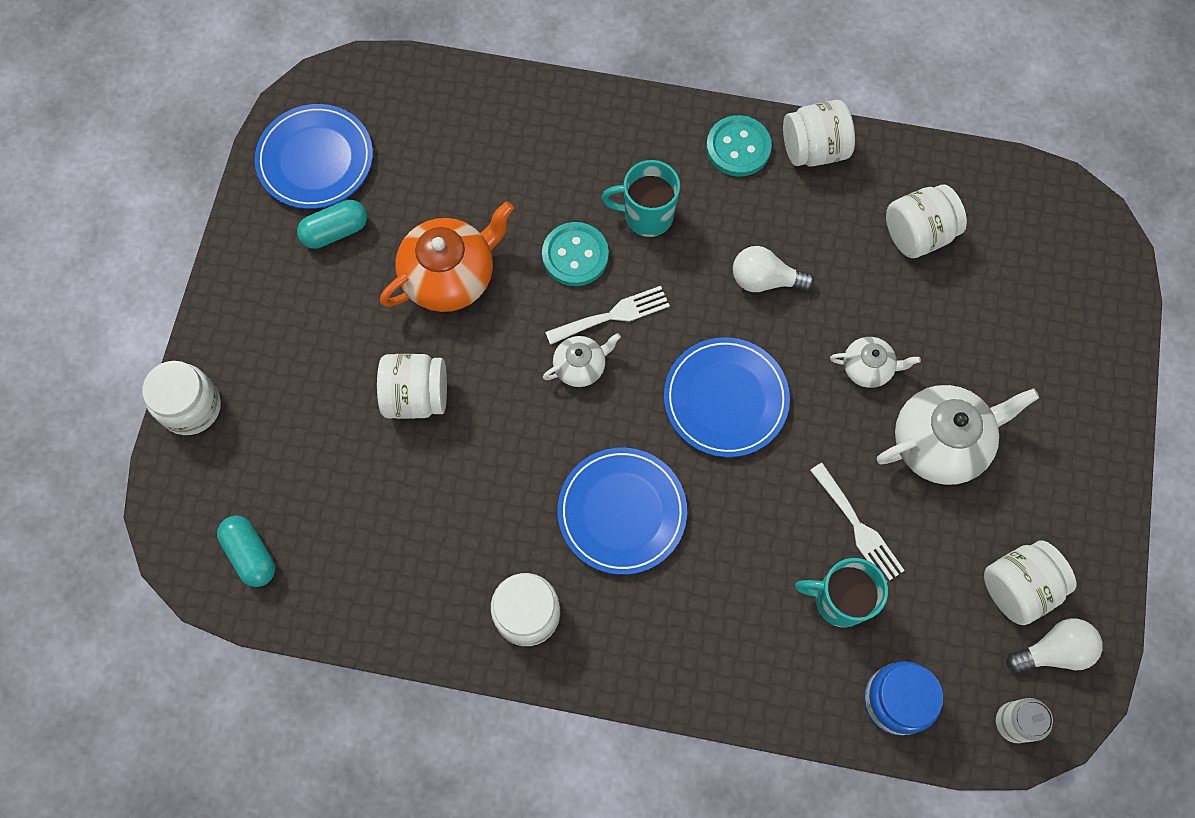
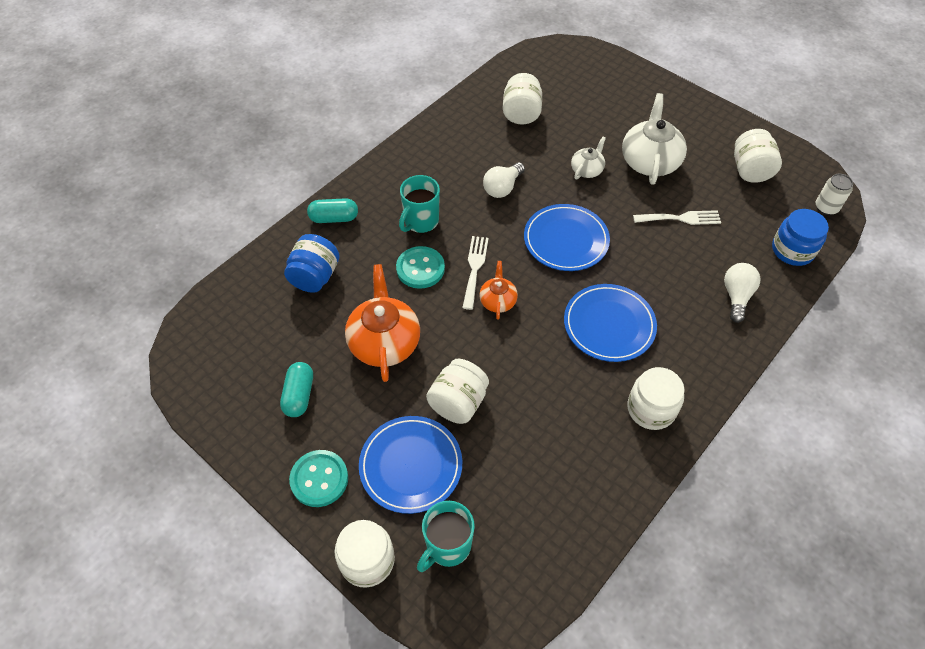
camera: 60 degrees left, 15 degrees down
(251, 554) = (513, 570): turquoise capsule -> turquoise capsule (334, 218)
(315, 159) = (234, 382): blue plate -> blue plate (411, 465)
(494, 151) = (315, 276): none -> blue jar
(580, 366) = (498, 301): white teapot -> orange teapot
(738, 147) = (410, 160): turquoise button -> turquoise button (319, 479)
(813, 149) = (437, 130): white jar -> none
(839, 600) = (720, 247): turquoise mug -> turquoise mug (447, 546)
(1053, 650) = (792, 173): white light bulb -> white light bulb (736, 296)

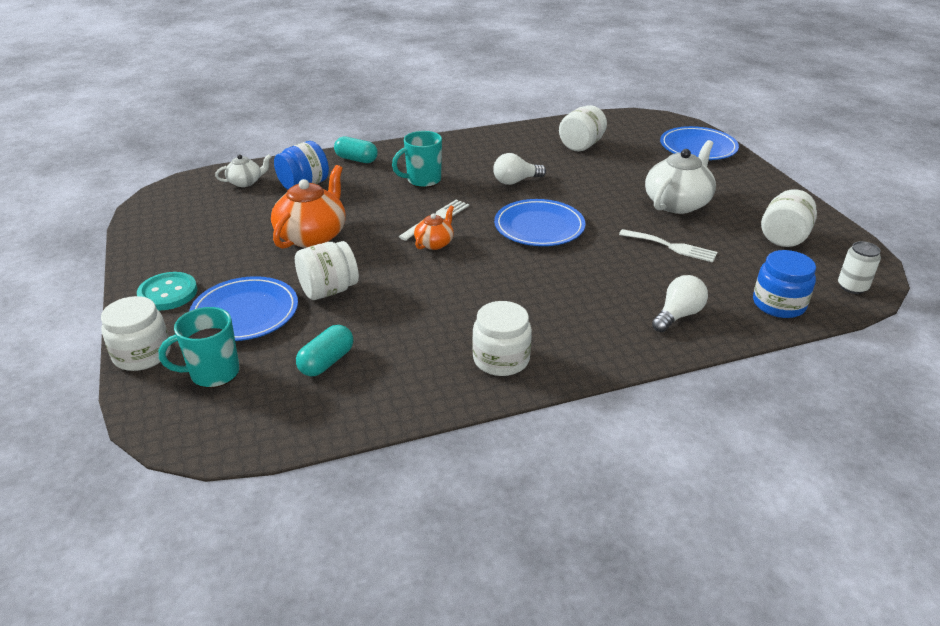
camera: 30 degrees right, 20 degrees down
(299, 395) = (212, 242): turquoise capsule -> turquoise capsule (326, 362)
(420, 268) = (391, 205): turquoise button -> none
(587, 170) = (607, 192): white teapot -> white teapot (245, 182)
(609, 325) = (521, 290): blue plate -> blue plate (698, 147)

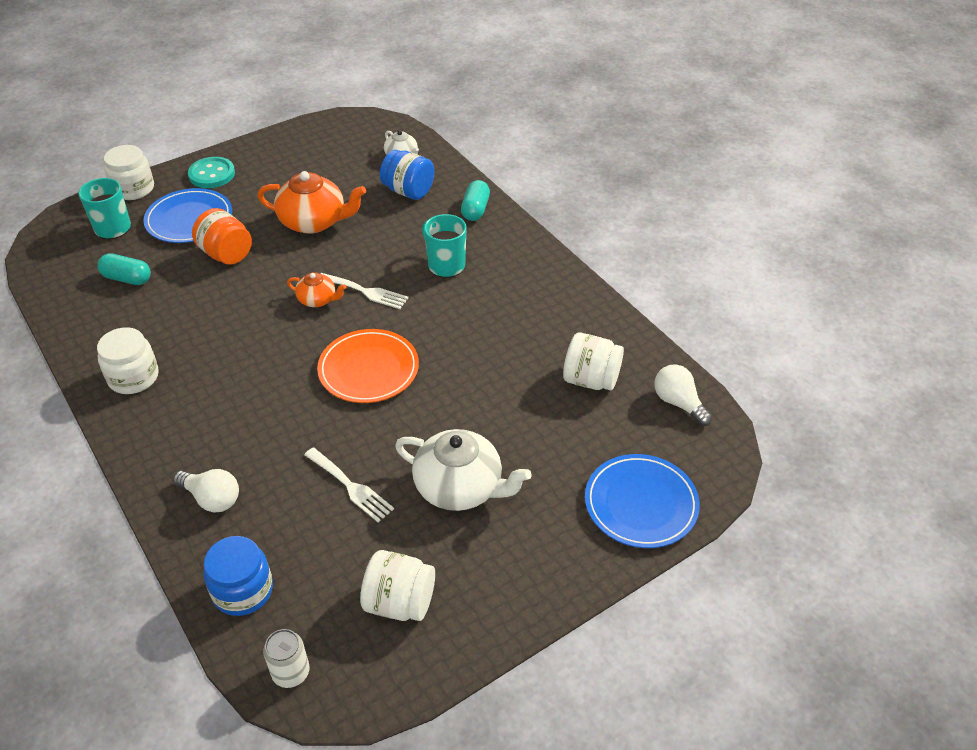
camera: 75 degrees right, 10 degrees up
(329, 290) = (226, 254): white jar -> orange jar
(516, 181) = (468, 335): white light bulb -> white light bulb (678, 403)
(539, 227) = (368, 369): blue plate -> orange plate
(671, 247) = (351, 486): white fork -> white fork turned 60 degrees counterclockwise

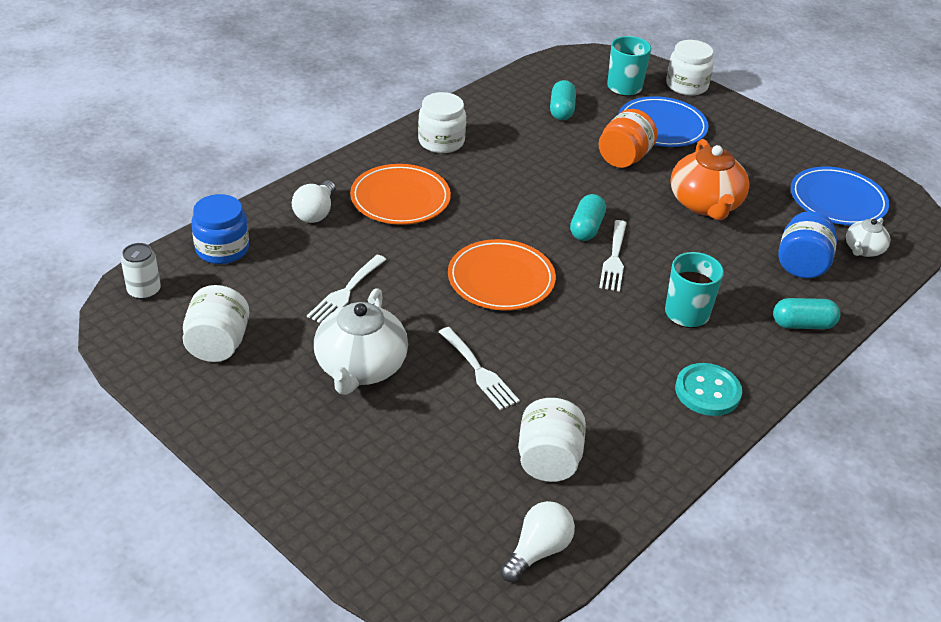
camera: 75 degrees right, 5 degrees down
(212, 174) = (739, 125): turquoise button -> turquoise button (707, 391)
(218, 424) = (400, 198): none -> orange plate
(318, 300) = (586, 228): orange teapot -> turquoise capsule
(483, 404) = (479, 371): none -> white fork
(641, 504) = (367, 520): blue plate -> blue plate (837, 200)

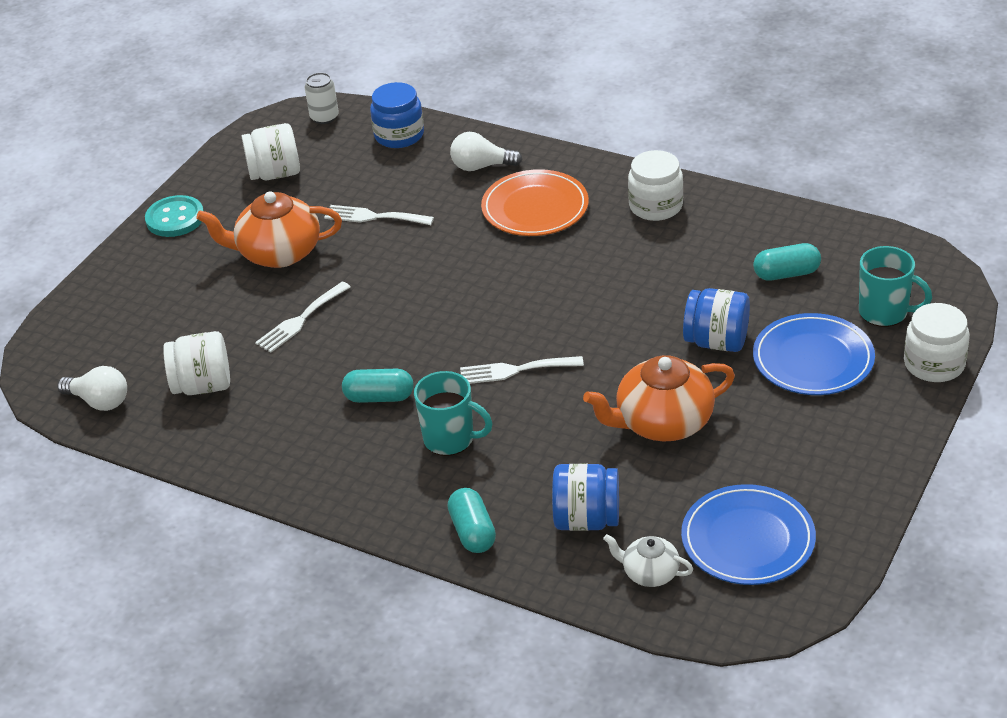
camera: 80 degrees right, 0 degrees up
(360, 367) = (278, 253): white teapot -> orange teapot
(501, 279) = (440, 302): orange plate -> none
(586, 228) = (559, 340): turquoise capsule -> turquoise capsule (379, 397)
(624, 158) = (716, 341): orange jar -> blue jar
(707, 391) = (332, 472): turquoise button -> turquoise button (175, 218)

